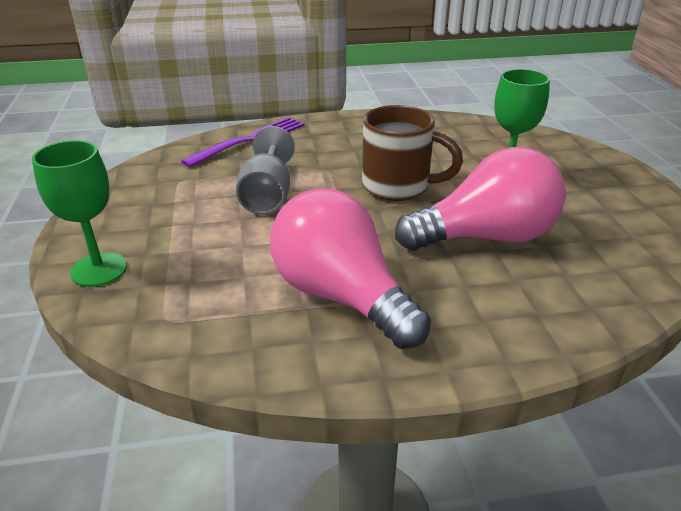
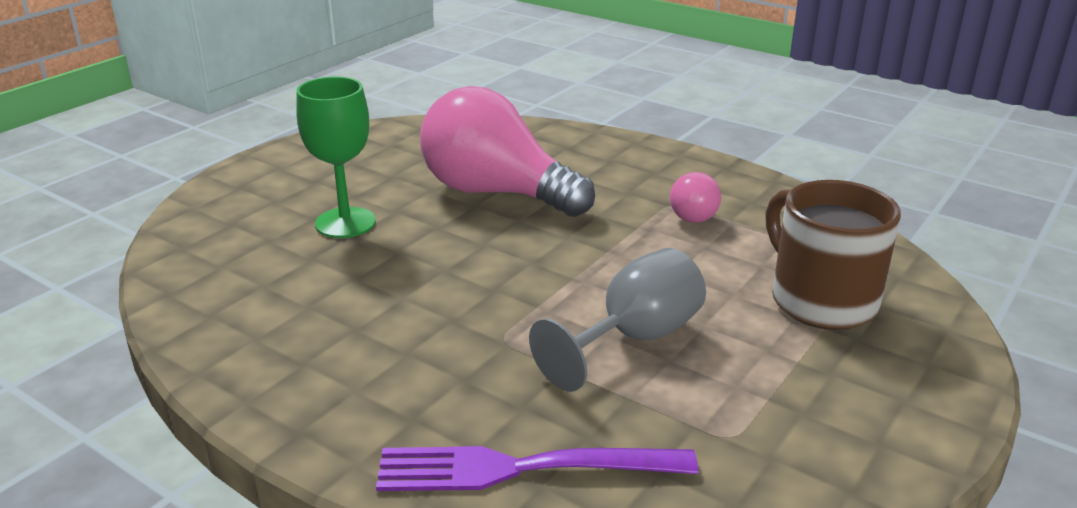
camera: 135 degrees left, 5 degrees down
(99, 269) = (923, 344): green goblet -> none
(341, 296) = (692, 213): pink light bulb -> pink light bulb, size x0.46
(398, 186) = (469, 270): brown mug -> brown mug (820, 300)

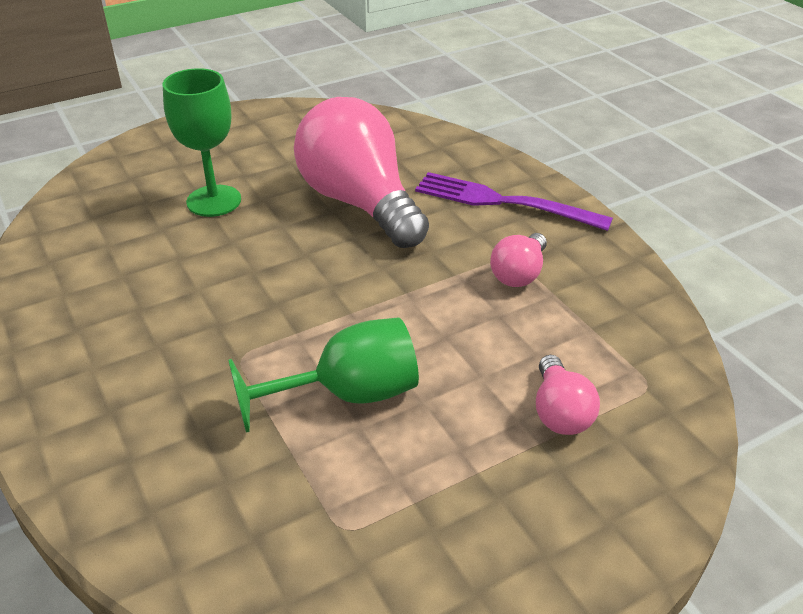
camera: 25 degrees right, 10 degrees up
(523, 469) = (150, 492): purple fork -> purple fork (503, 202)
(633, 339) = (347, 395): grey goblet -> green goblet
(820, 300) = (560, 412): brown mug -> pink light bulb

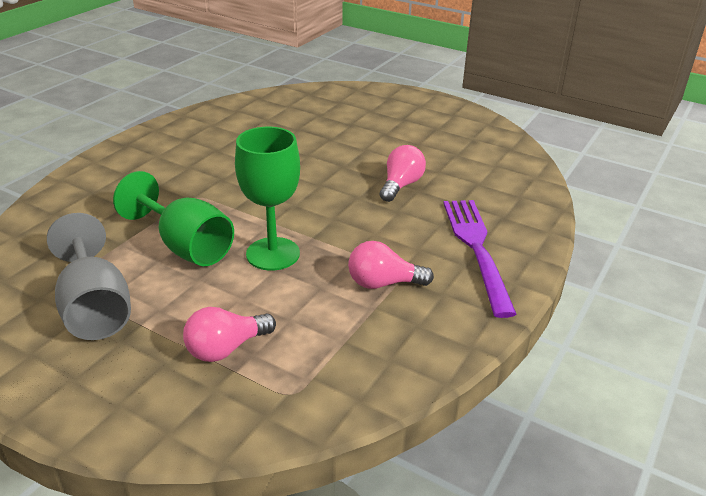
camera: 60 degrees right, 5 degrees down
(214, 201) = (343, 134): green goblet -> green goblet (273, 254)
(359, 203) = (401, 185): pink light bulb -> pink light bulb, size x0.46
(420, 508) = (95, 308): none -> grey goblet

